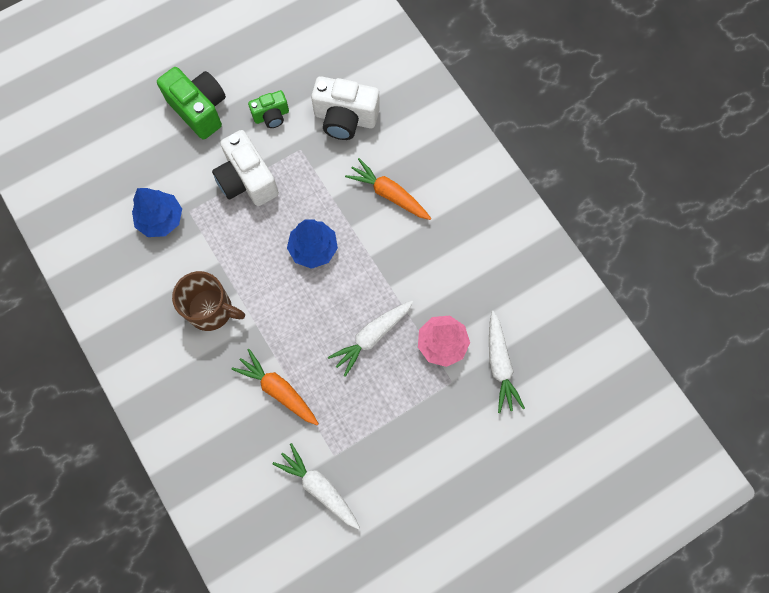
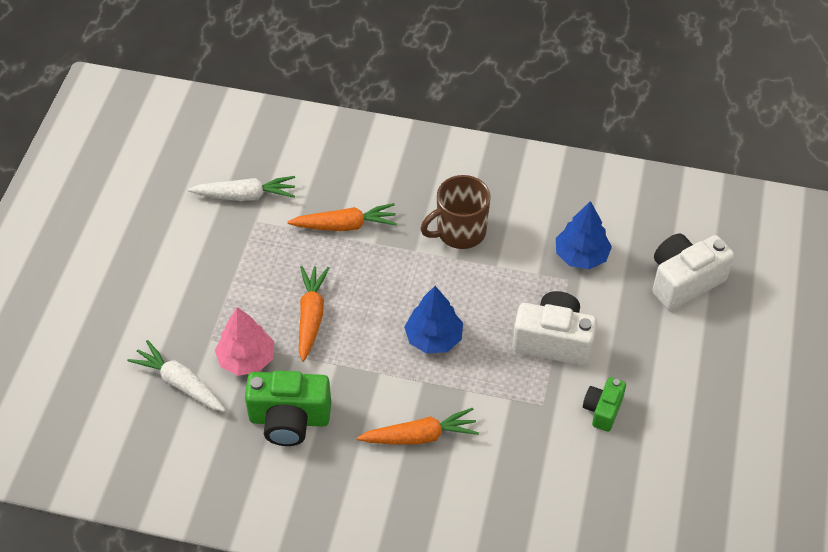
camera: 135 degrees right, 20 degrees down
(199, 109) = (668, 360): green camera -> green camera (289, 419)
(345, 118) = (536, 467): white camera -> white camera (684, 281)
(372, 337) = (311, 316): white carrot -> orange carrot

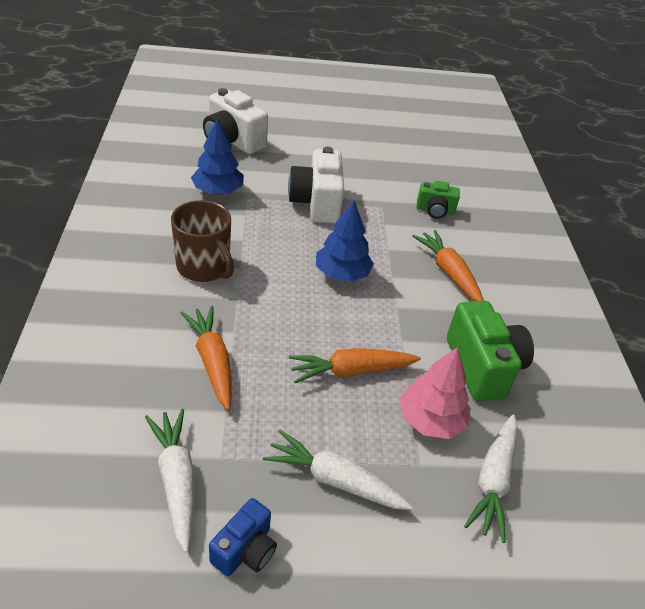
camera: 110 degrees left, 10 degrees down
(184, 225) = (245, 550): none -> blue camera
(216, 282) = (334, 480): none -> white carrot
(602, 410) = (371, 177): green camera -> green camera (435, 211)

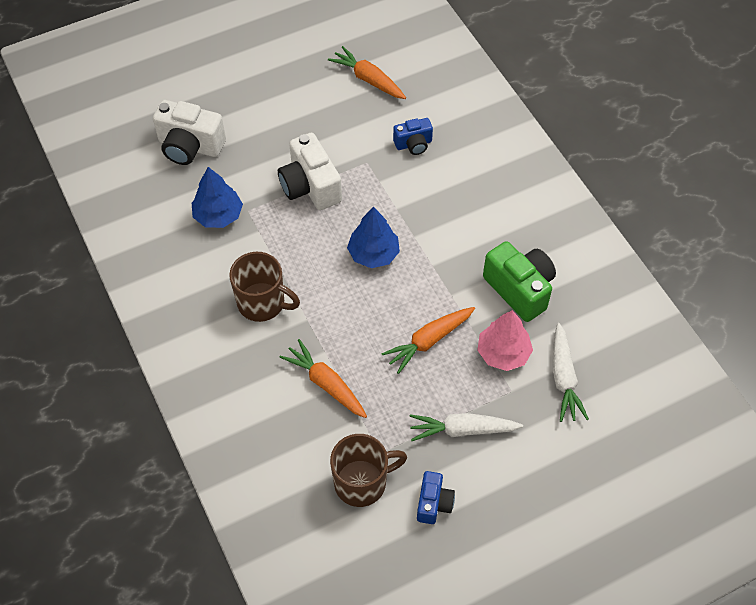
camera: 20 degrees left, 15 degrees up
(176, 480) = (362, 482): white carrot -> brown mug
(435, 211) = (413, 144): green camera -> blue camera
(448, 272) = (455, 209): orange carrot -> orange carrot (368, 79)

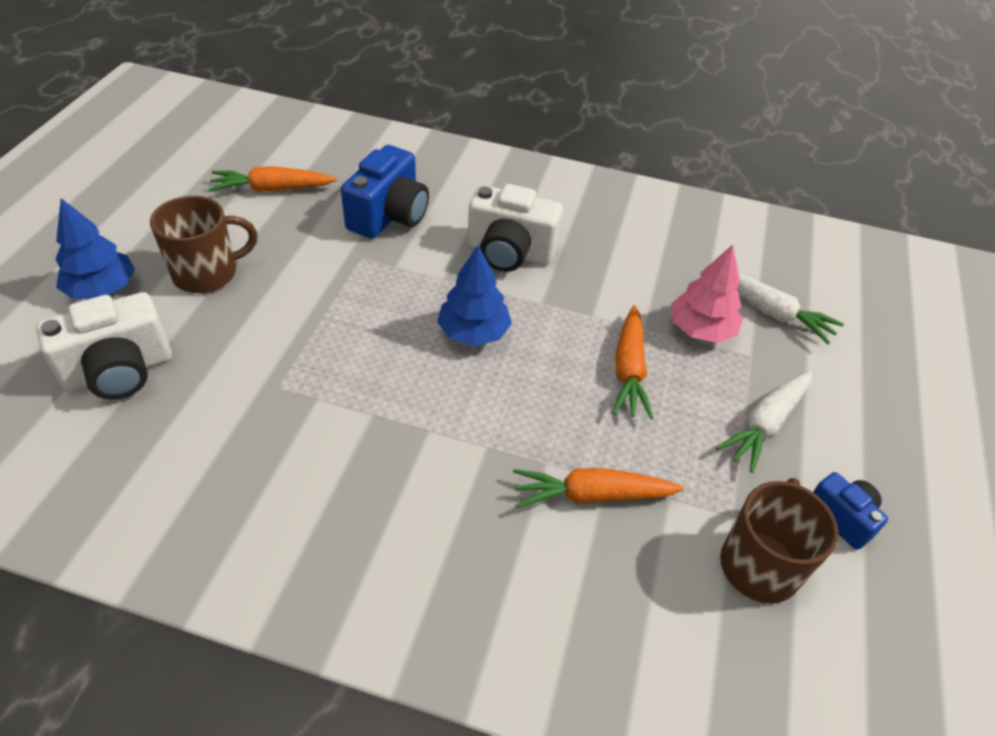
camera: 50 degrees left, 10 degrees down
(218, 215) = (246, 418): blue tree -> blue tree (102, 289)
(262, 303) = (416, 470): brown mug -> brown mug (207, 273)
(310, 186) = (326, 316): white camera -> white camera (509, 252)
(413, 144) = (389, 216): blue camera -> blue camera, size x1.73
(519, 289) = (640, 269): green camera -> none

